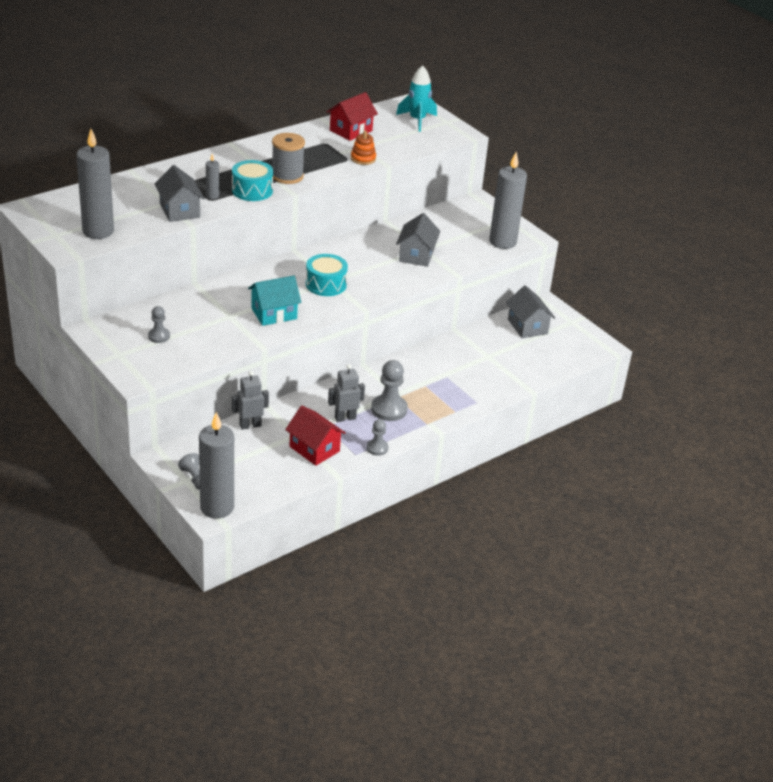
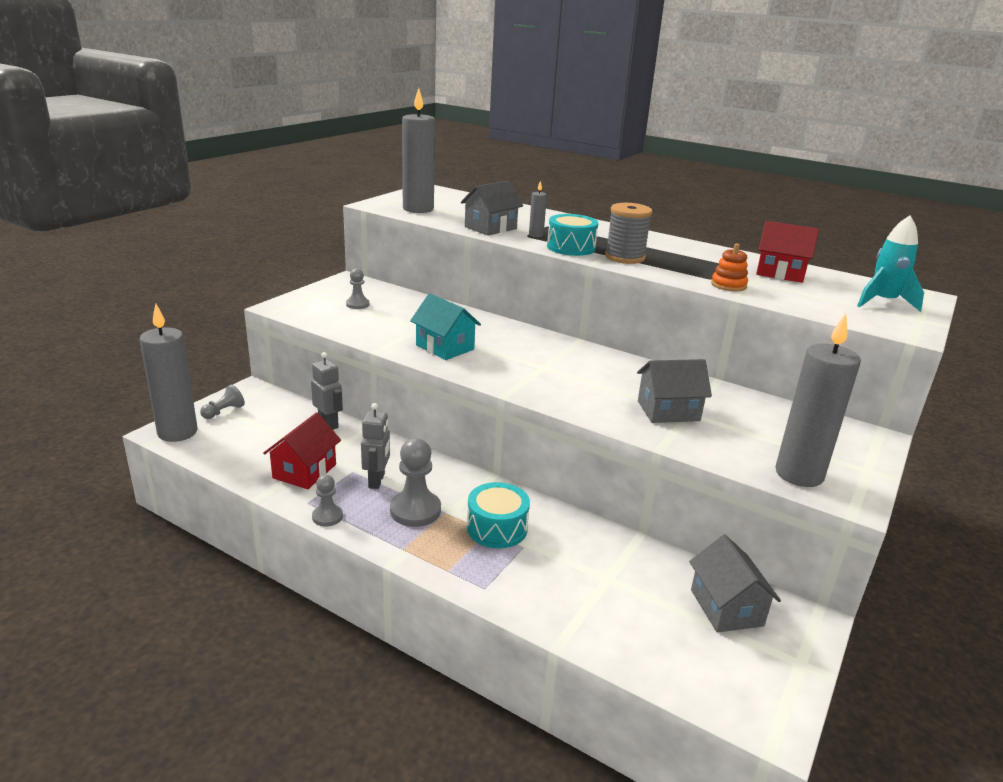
camera: 70 degrees right, 10 degrees down
(326, 284) = (532, 365): turquoise drum -> turquoise drum (497, 528)
(345, 418) = (377, 481): grey robot -> grey robot turned 45 degrees clockwise
(527, 326) = (726, 607): grey house -> grey house turned 60 degrees counterclockwise

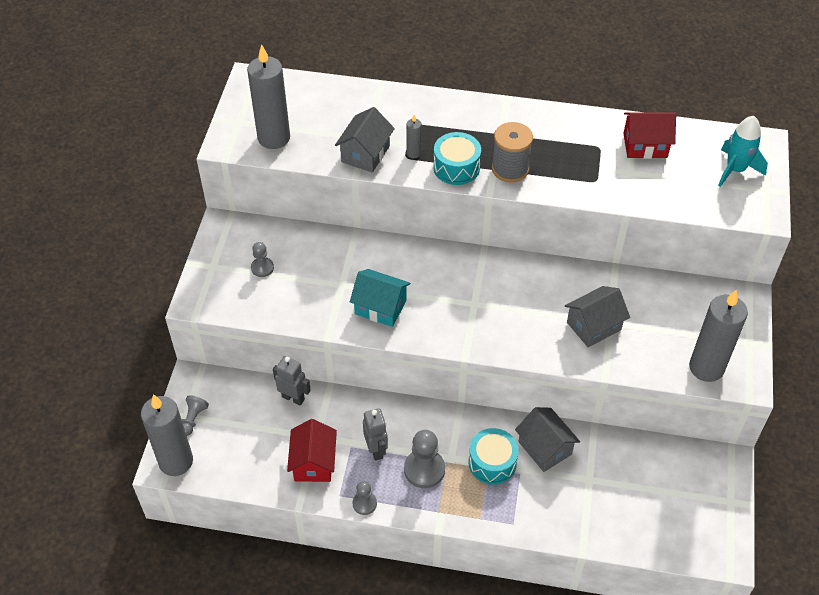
camera: 20 degrees left, 25 degrees up
(726, 607) = (674, 473): grey house -> grey house (545, 448)
(728, 285) = (612, 189): orange stacking toy -> none

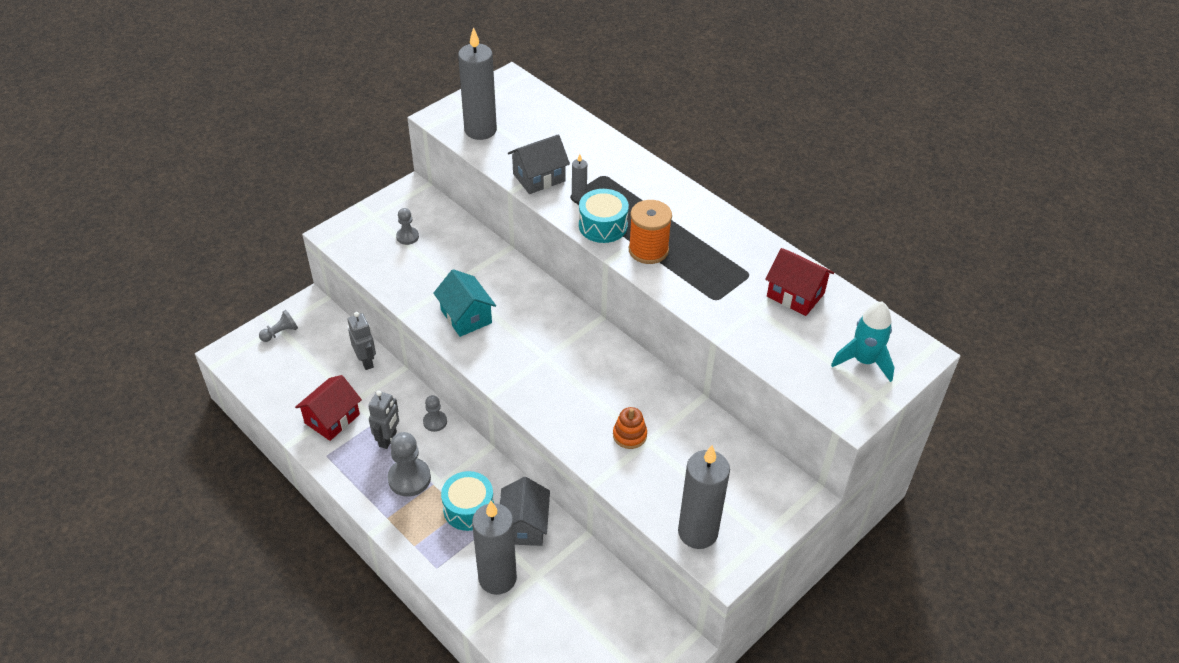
camera: 35 degrees right, 5 degrees down
(176, 461) = (238, 355): grey candle -> grey candle (497, 578)
(364, 503) = (338, 474): grey pawn -> grey pawn (435, 422)
(510, 169) = (648, 250): grey spool -> orange spool
(593, 326) = (629, 435): grey house -> orange stacking toy

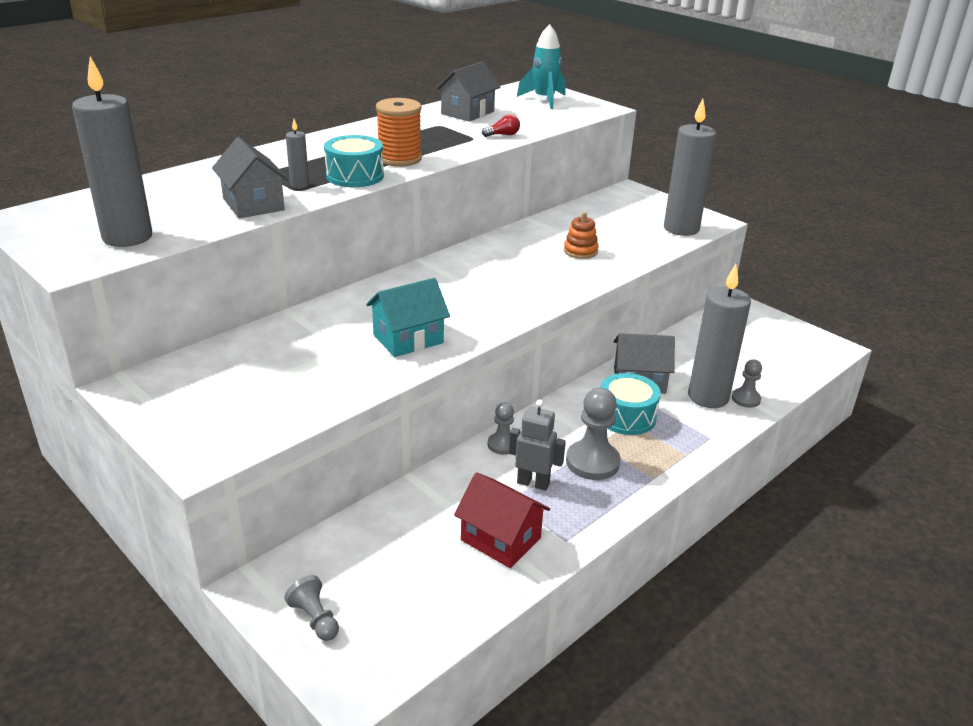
camera: 90 degrees left, 15 degrees down
(366, 361) = (392, 512): grey robot -> none
(407, 237) = (235, 388): grey pawn -> grey pawn (745, 399)
(730, 322) = (503, 135): none -> red light bulb
(795, 295) = (467, 113): red house -> grey house

